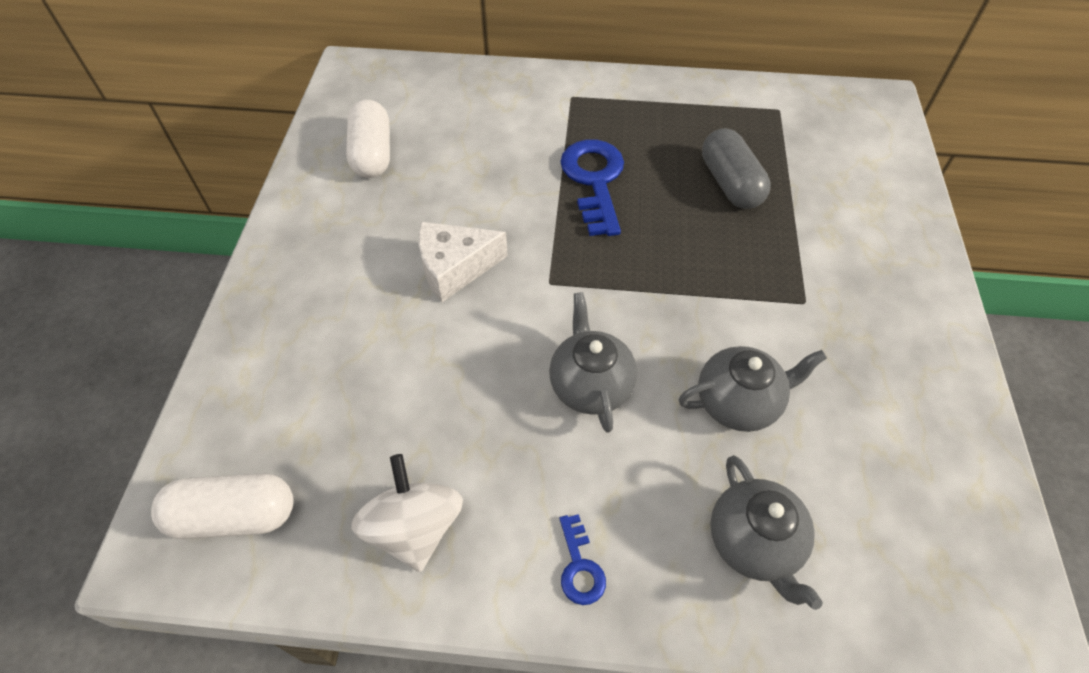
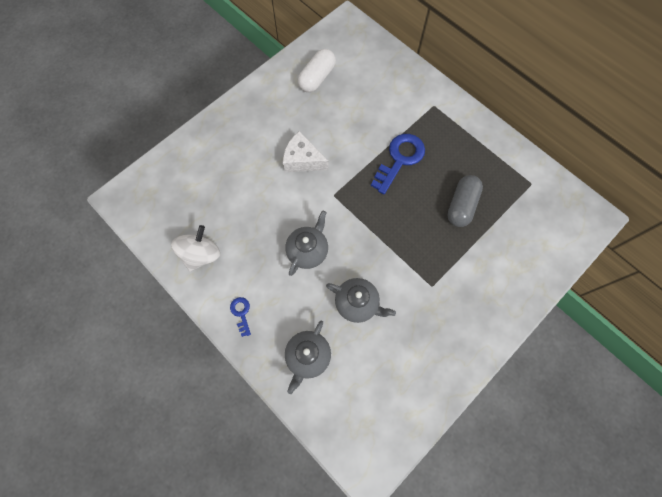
camera: 40 degrees right, 15 degrees up
(234, 515) = (150, 204): white capsule -> none
(580, 567) = (241, 313): blue key -> blue key turned 135 degrees clockwise

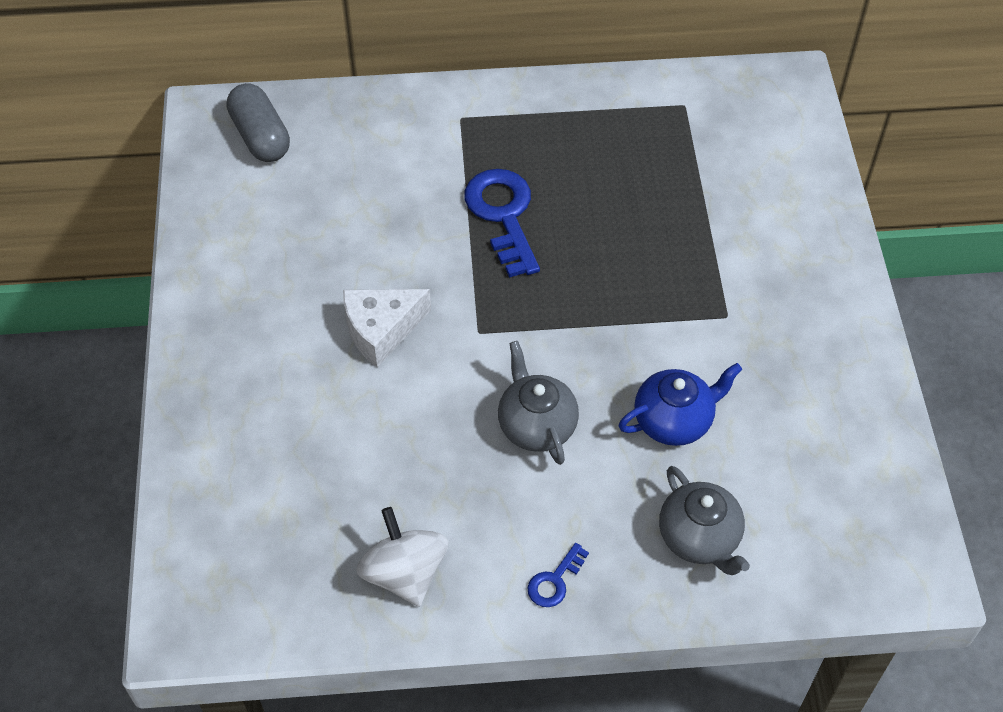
camera: 50 degrees left, 15 degrees down
(241, 313) = (554, 581): blue key -> blue key turned 75 degrees counterclockwise
(317, 78) = (261, 216): white capsule -> none
(357, 304) = (674, 421): grey teapot -> blue teapot
(461, 206) = (642, 199): grey capsule -> grey capsule (260, 137)

